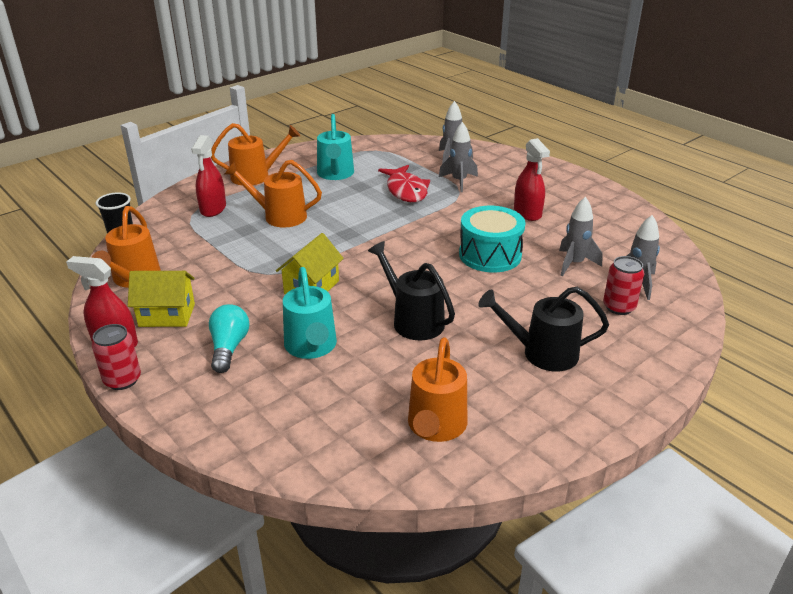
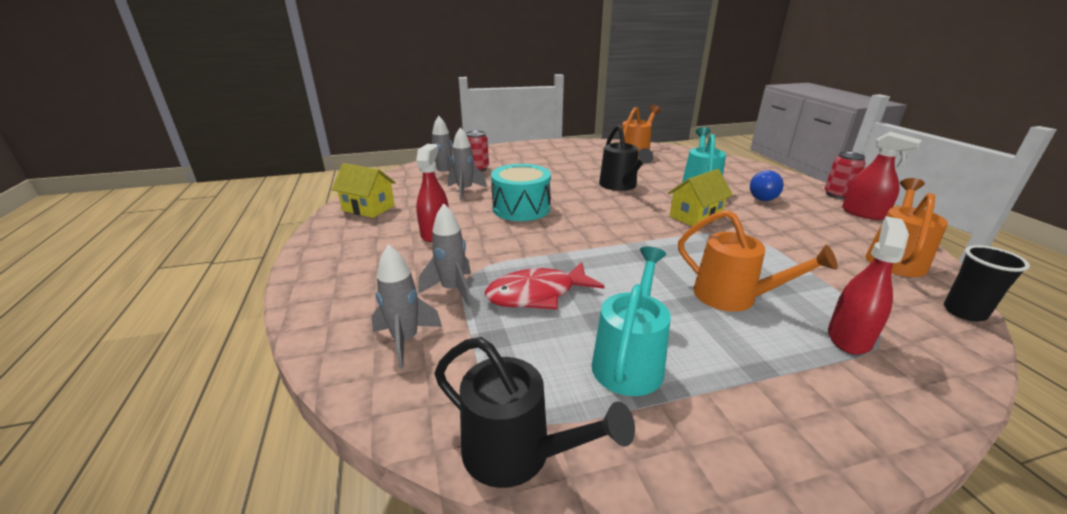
camera: 155 degrees left, 5 degrees down
(167, 315) = (829, 222): yellow house -> yellow house (368, 208)
(229, 348) = (762, 196): turquoise light bulb -> blue light bulb
(256, 176) = (793, 403): orange watering can -> none
(406, 190) = (537, 294): red fish -> red fish turned 120 degrees counterclockwise
(542, 353) = (553, 162): black watering can -> black watering can (518, 454)

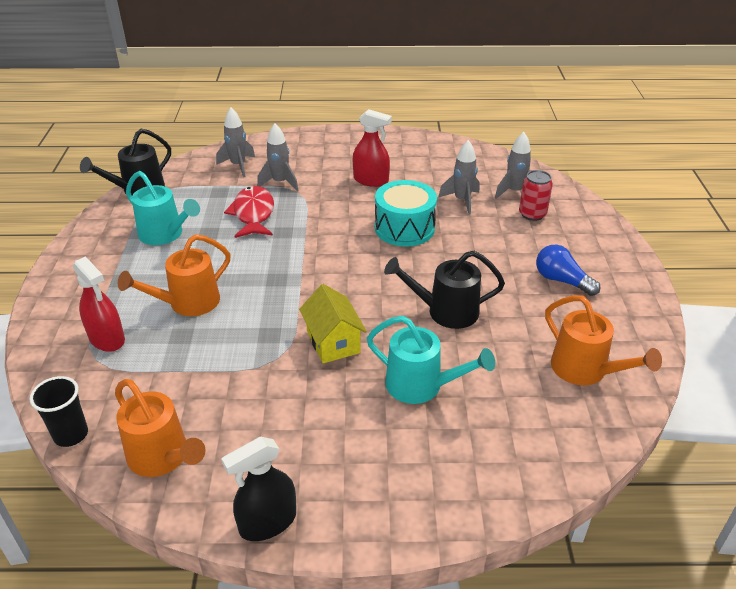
camera: 105 degrees right, 10 degrees up
(368, 208) = (435, 152): yellow house -> none
(762, 196) = (367, 439): blue light bulb -> blue light bulb (561, 280)
(837, 194) = (338, 541): red can -> none
(863, 213) = (267, 522): red spray bottle -> black spray bottle

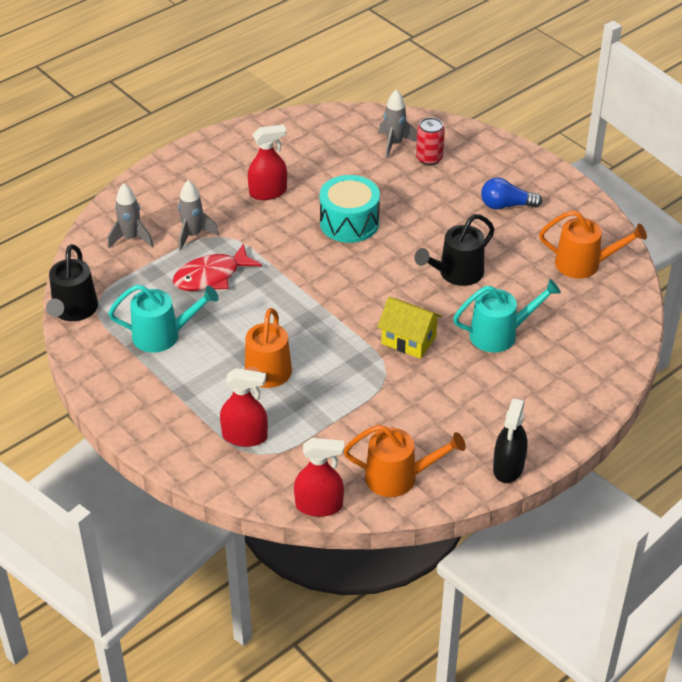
camera: 40 degrees left, 5 degrees up
(71, 435) = (319, 505): black cup -> red spray bottle
(253, 214) = (211, 276): red fish -> red fish turned 75 degrees counterclockwise
(462, 201) = (364, 174): grey rocket -> none

